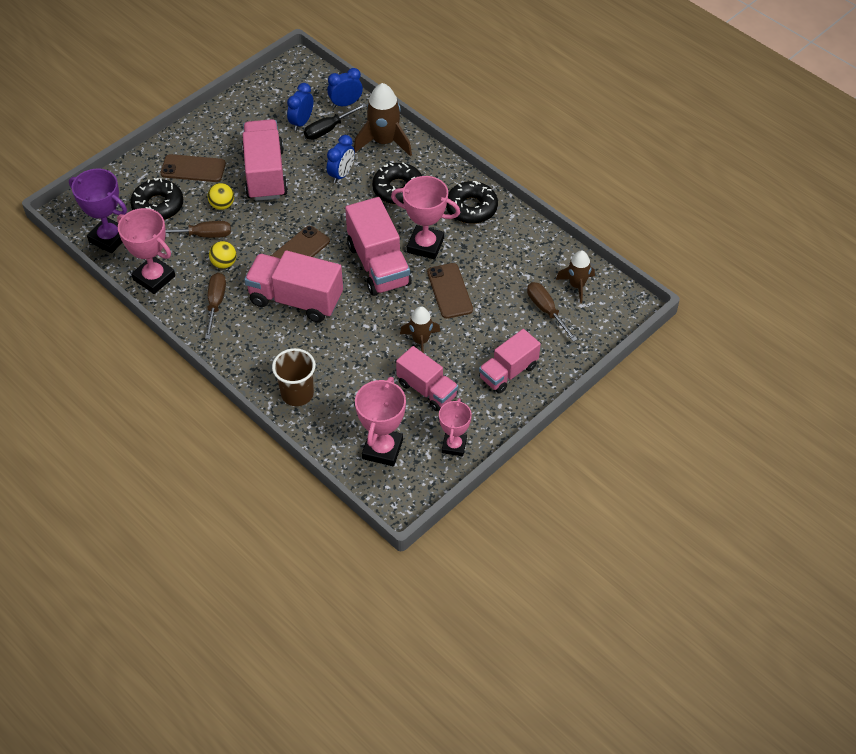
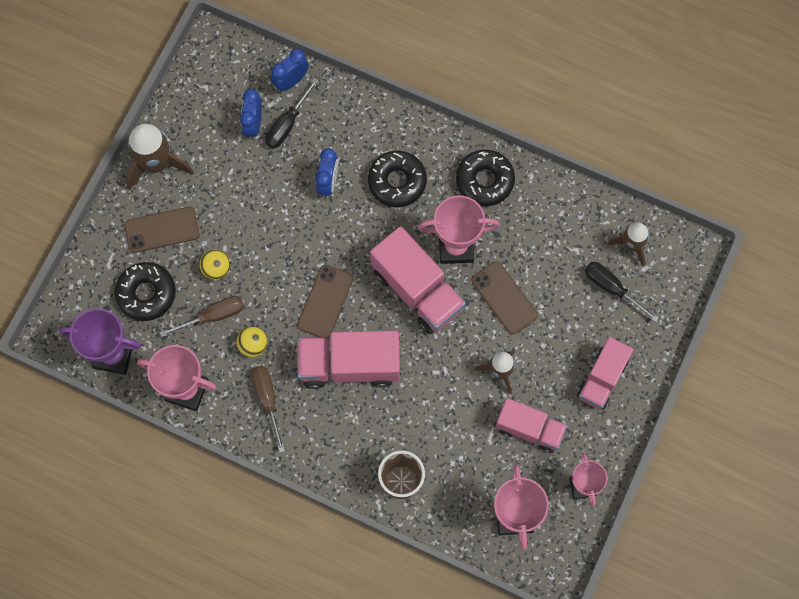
camera: 20 degrees left, 20 degrees up
(265, 174) = (244, 210): pink truck -> none
(384, 142) = (355, 121): brown rocket -> brown rocket (156, 164)
(546, 310) = (611, 288): brown screwdriver -> black screwdriver

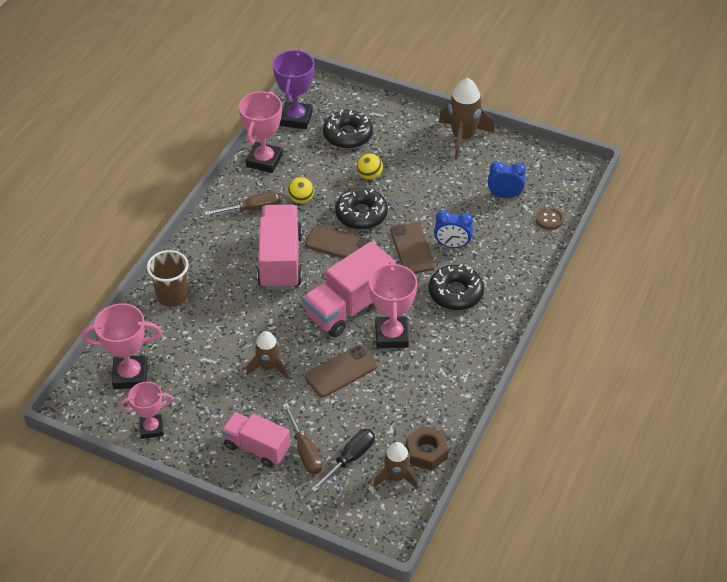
camera: 90 degrees right, 25 degrees down
(162, 230) = (403, 142): brown phone -> brown phone (412, 248)
(213, 316) = (327, 175): brown screwdriver -> brown screwdriver (305, 451)
(287, 124) = (506, 217): black screwdriver -> none
(291, 81) = (549, 219): blue clock -> brown button
(484, 181) = (460, 358): black donut -> black donut (361, 214)
(529, 429) = (211, 388): pink truck -> none
(601, 217) = (426, 452): none -> brown nut

